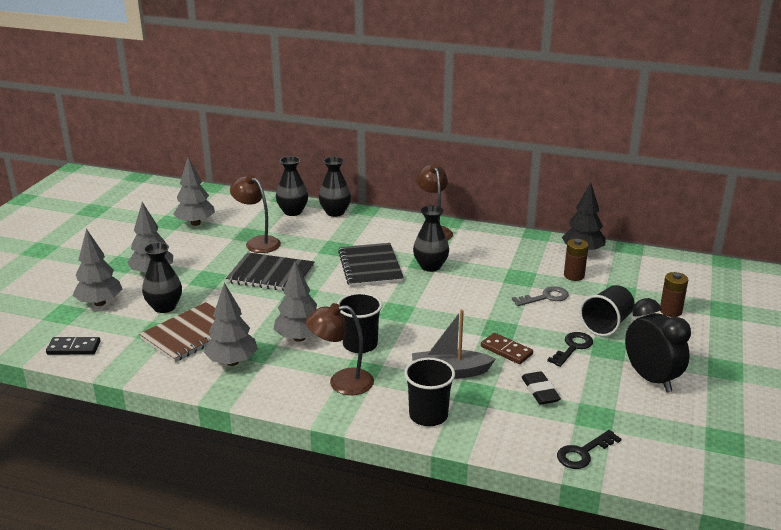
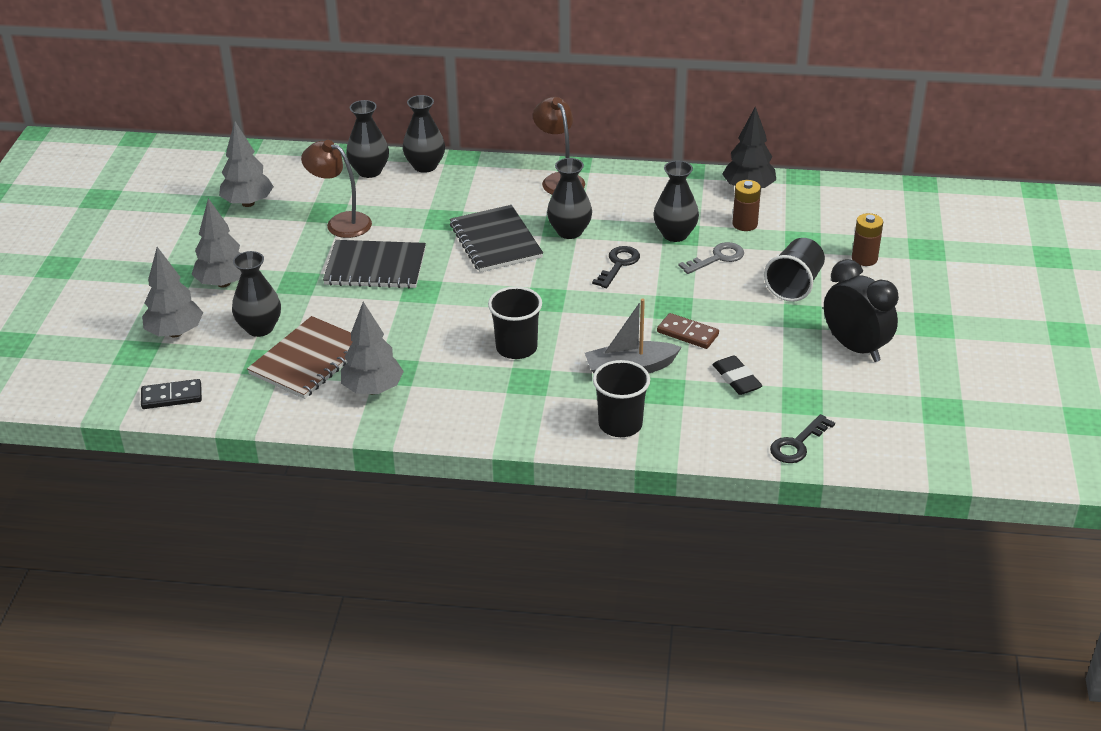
camera: 10 degrees left, 10 degrees up
(299, 338) = (441, 348): grey tree -> none
(341, 382) = (510, 398): brown lamp -> none
(514, 277) = (675, 234): none -> black vase
(573, 347) = (762, 320): black key -> black key (618, 264)

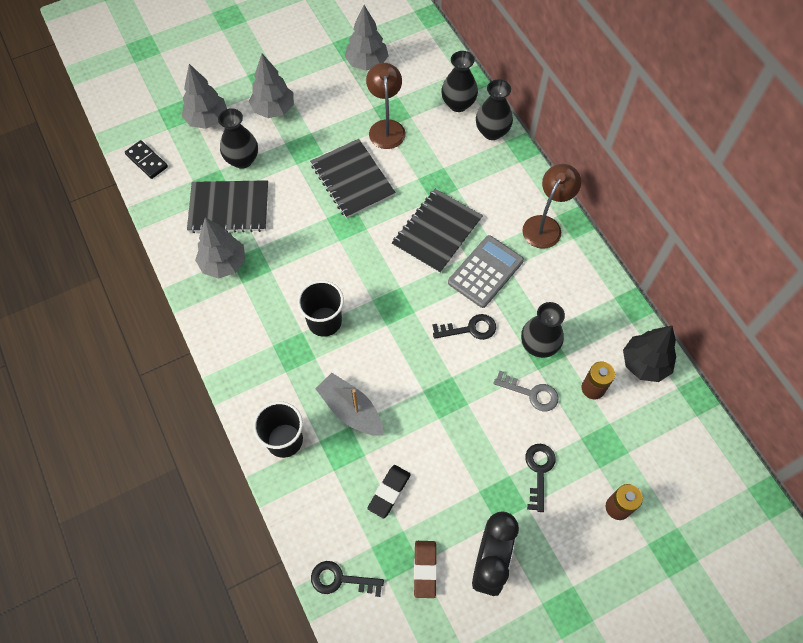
camera: 55 degrees right, 25 degrees up
(308, 360) = (229, 208): brown notebook -> black notebook
(569, 231) = (485, 272): black vase -> grey calculator
(687, 333) = (420, 426): brown domino -> none
(794, 285) = (539, 471): black cup -> black key
(830, 388) = (425, 569): none -> brown eraser

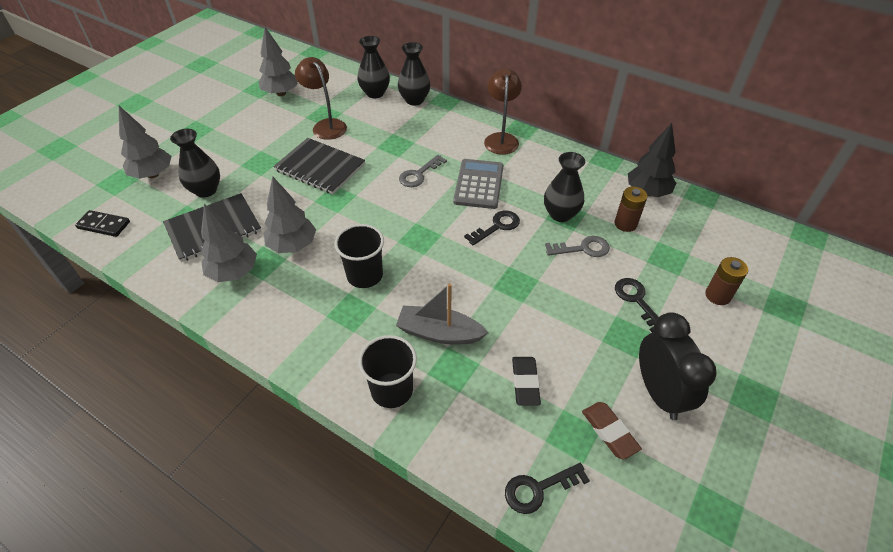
camera: 30 degrees left, 15 degrees down
(273, 109) = (215, 147): grey tree -> grey tree (293, 245)
(437, 232) = (419, 174): black notebook -> grey key

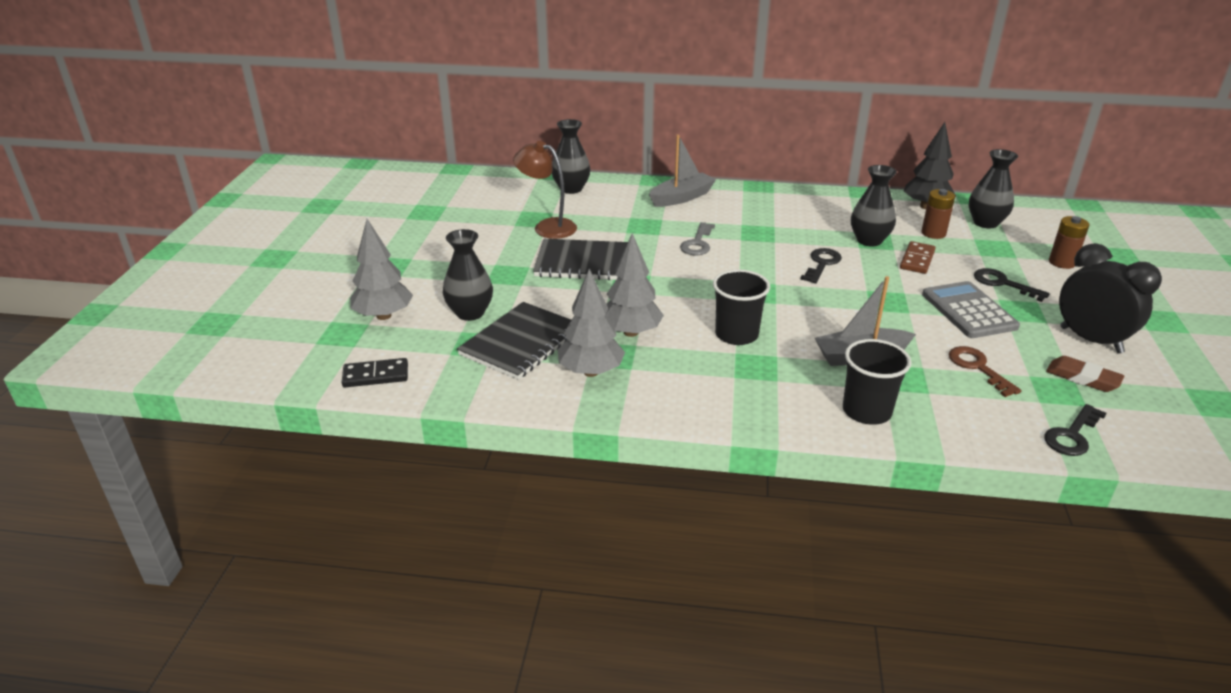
camera: 25 degrees left, 15 degrees down
(281, 93) = (459, 211): grey tree -> none
(414, 100) = (622, 186): black vase -> black vase (985, 223)
(449, 124) = (681, 198): none -> grey boat
(479, 184) = (767, 237): grey calculator -> grey calculator (969, 311)
(501, 139) = (747, 197): brown lamp -> none
(525, 383) = (977, 368): black eraser -> brown key
(583, 248) = (917, 260): grey key -> brown domino

